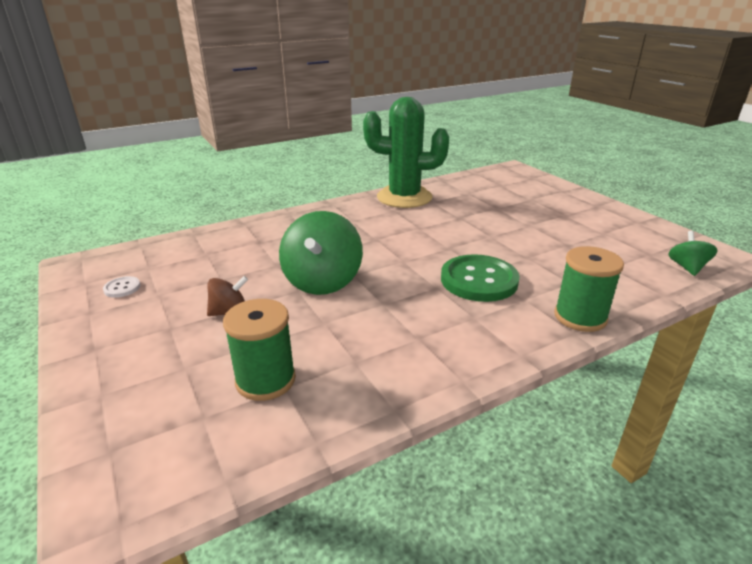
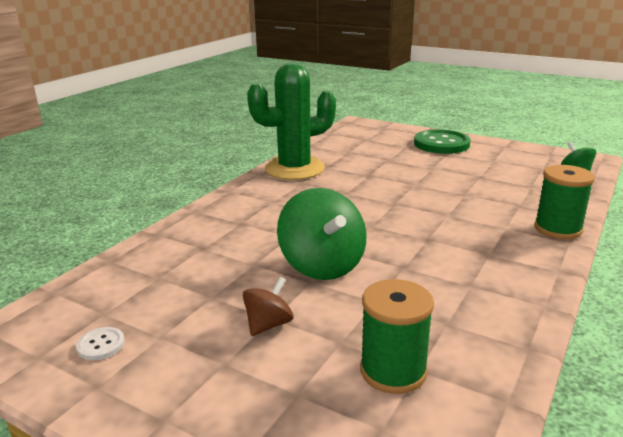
camera: 30 degrees left, 5 degrees down
(479, 280) = (453, 223): green button -> green button (441, 144)

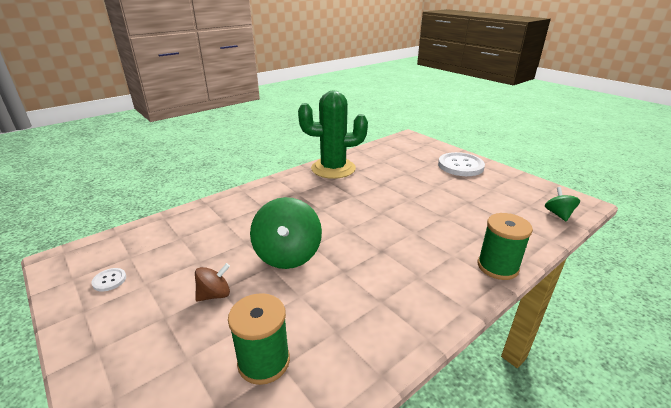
camera: 20 degrees right, 5 degrees up
(441, 144) = (460, 166): green button -> white button

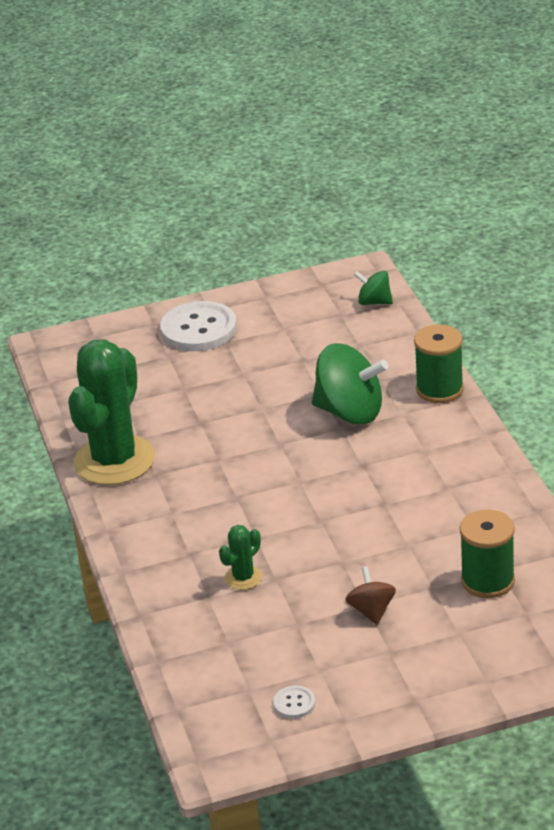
camera: 65 degrees left, 5 degrees up
(244, 229) = (243, 578): none -> green cactus
(288, 255) = (327, 544): green spinning top -> green spinning top (350, 412)

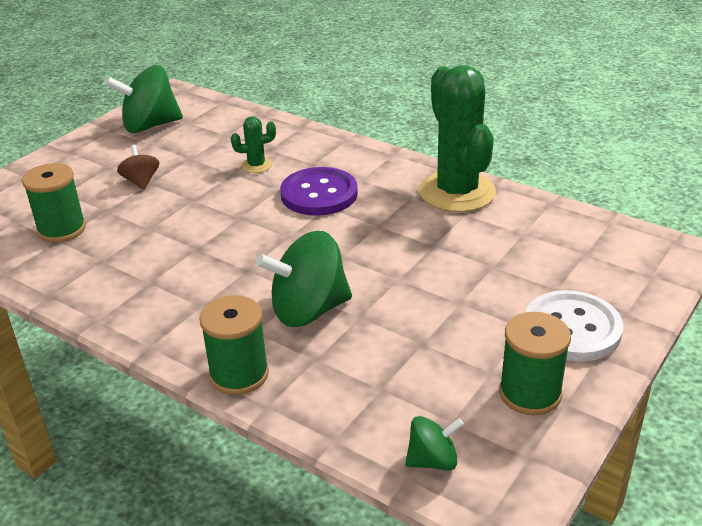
camera: 140 degrees right, 0 degrees up
(226, 513) = (319, 194): none -> purple button
(243, 578) = (256, 165): green cactus -> green cactus turned 75 degrees clockwise
(278, 309) = (530, 393): none -> green spool
(294, 703) = (150, 126): white button -> green spinning top
(371, 611) = (141, 181): brown spinning top -> brown spinning top turned 150 degrees counterclockwise

